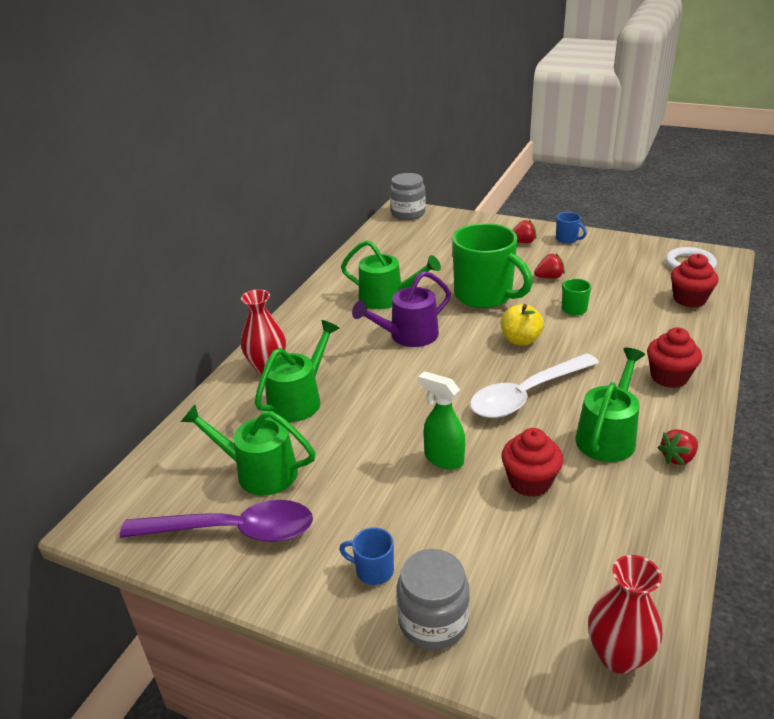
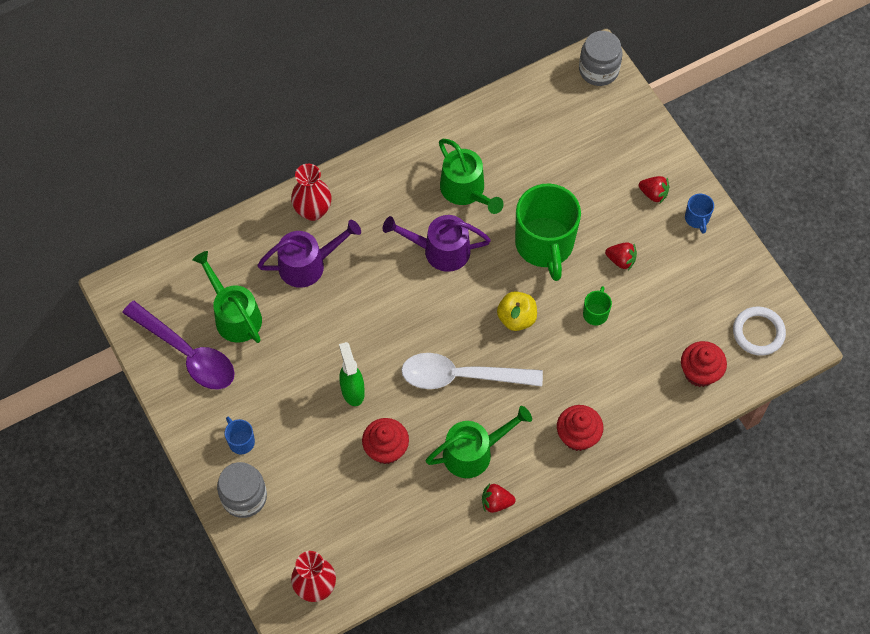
camera: 35 degrees right, 30 degrees up
(299, 400) = (308, 264): green watering can -> purple watering can

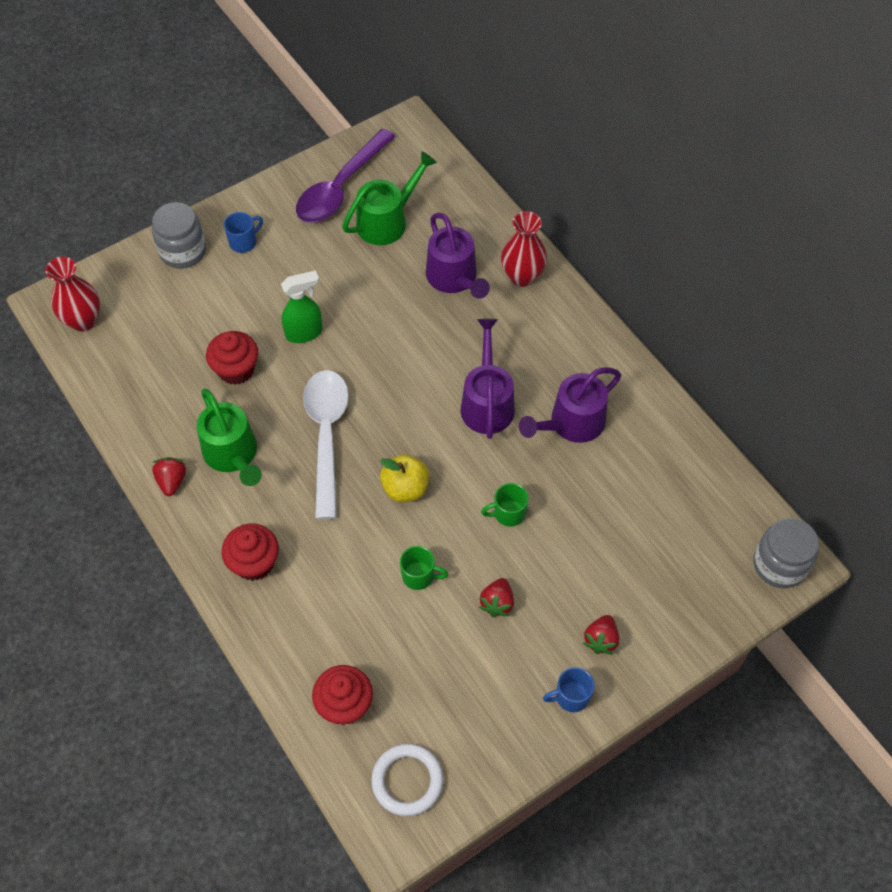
camera: 85 degrees right, 5 degrees down
(466, 190) = (572, 423): green watering can -> purple watering can
(544, 245) = (508, 513): green mug -> green mug, size x0.42

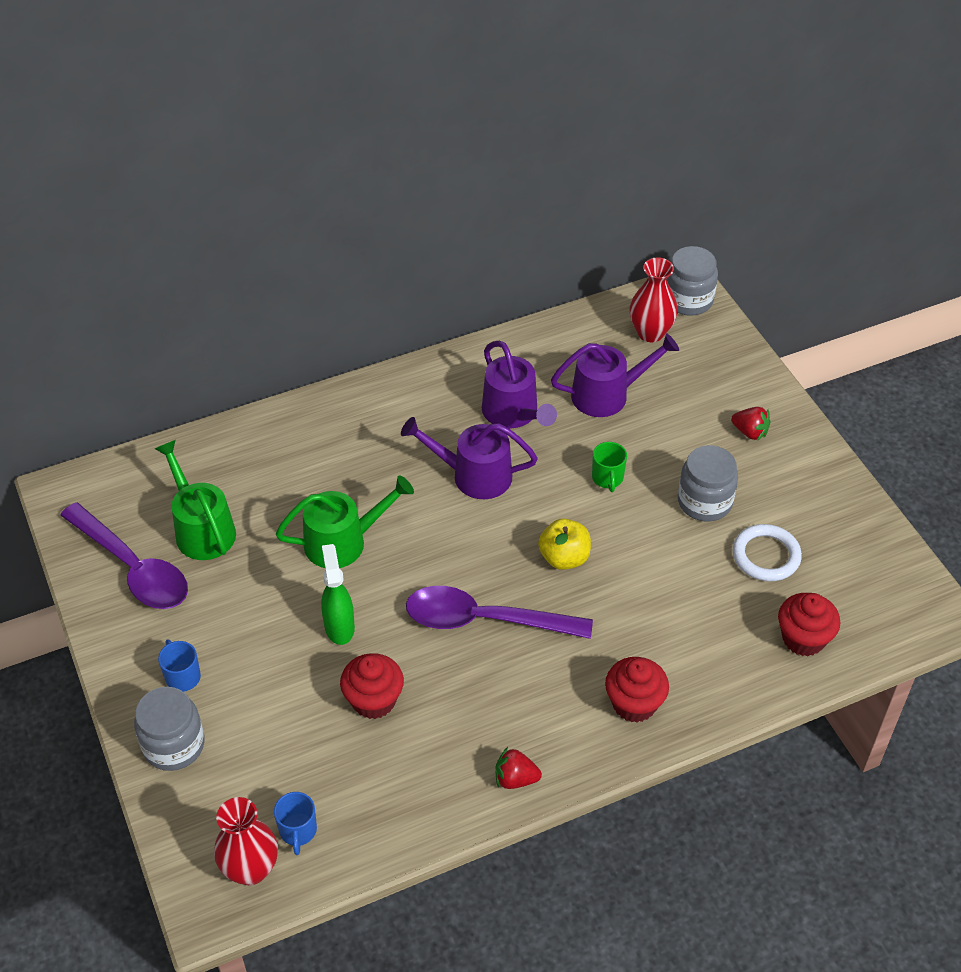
camera: 80 degrees left, 10 degrees down
(233, 454) = (491, 713): green watering can -> green watering can (343, 542)
(326, 436) = (484, 620): white spoon -> purple spoon
(407, 781) = (883, 597): white ring -> white ring (766, 556)
(419, 576) = (668, 559): green mug -> none
(454, 278) = (304, 479): purple watering can -> purple watering can (607, 395)
(497, 603) = (704, 502): red strawberry -> grey jar
(522, 276) = (320, 422): red vase -> red vase (650, 333)
(571, 697) = (804, 463): blue mug -> blue mug (298, 831)

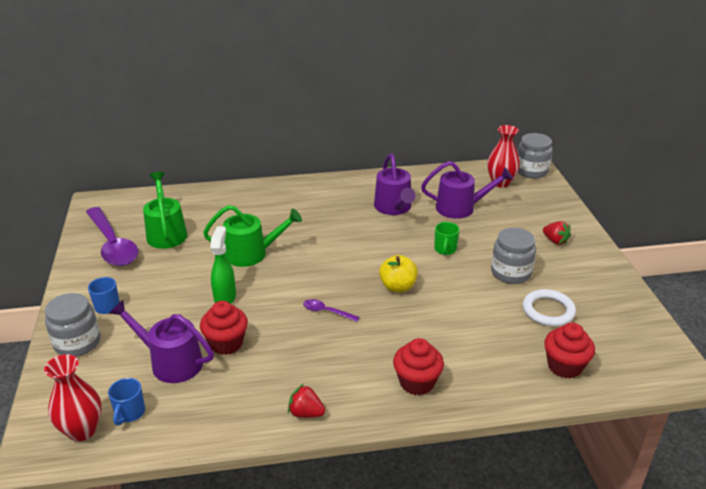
camera: 15 degrees right, 15 degrees down
(474, 475) = (354, 234): purple watering can -> purple watering can (171, 362)
(484, 620) = (326, 312): purple spoon -> purple spoon, size x0.43

